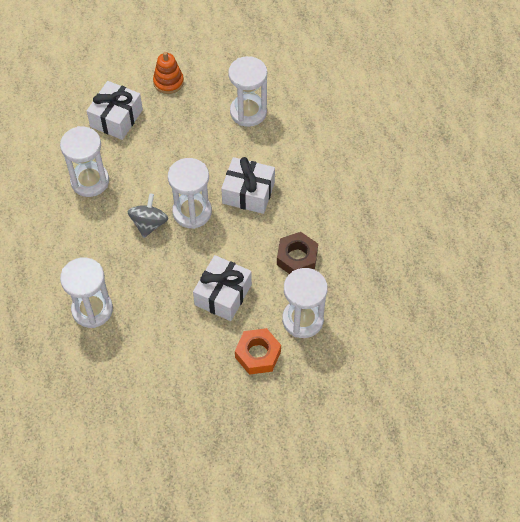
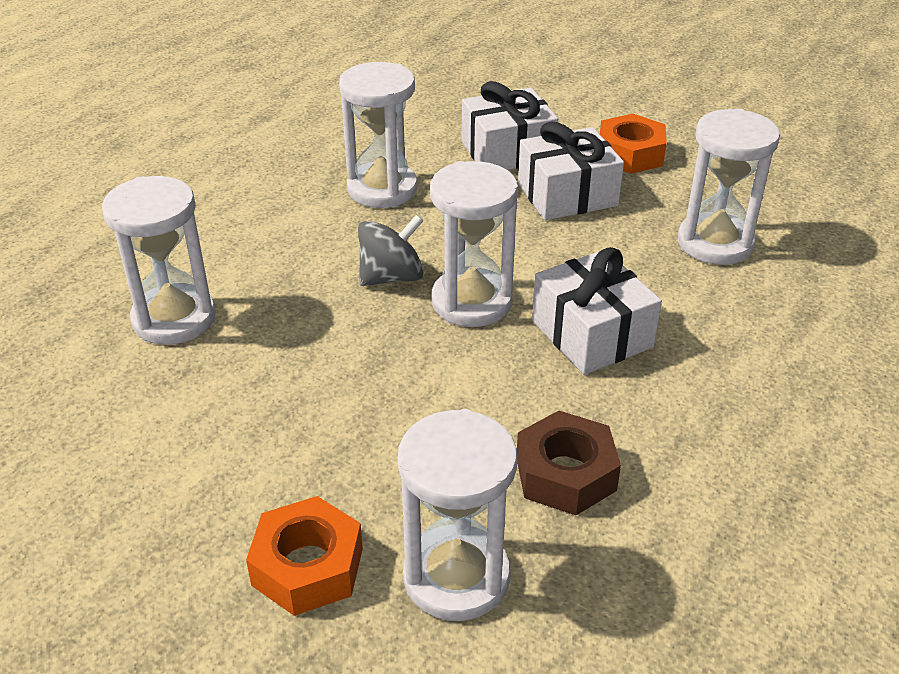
camera: 45 degrees right, 20 degrees down
(168, 82) = (630, 154): orange stacking toy -> orange nut
(223, 295) = (373, 435): white gift -> white gift (567, 195)

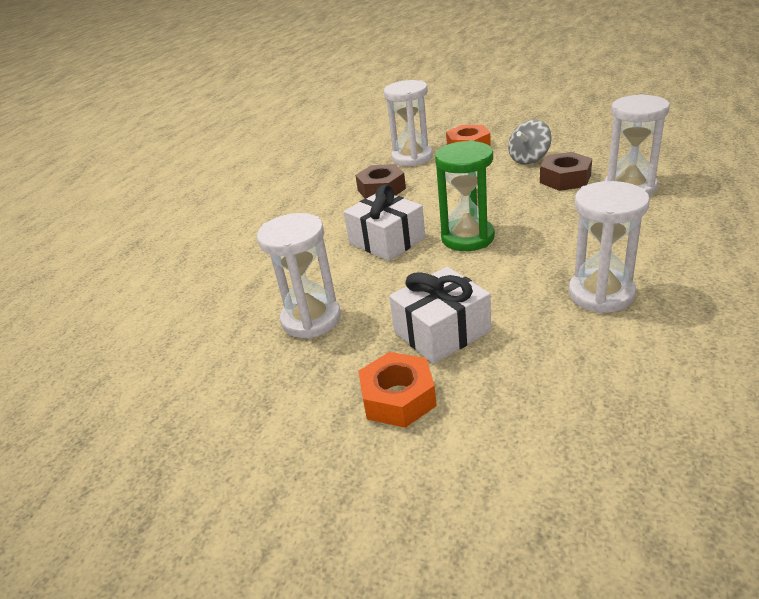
camera: 170 degrees right, 5 degrees down
(234, 374) = (565, 179): none -> brown nut
(391, 277) = (529, 237): grey spinning top -> grey spinning top (529, 159)
(471, 302) = (467, 238): white hourglass -> green hourglass
(507, 151) = (524, 366): white gift -> none

